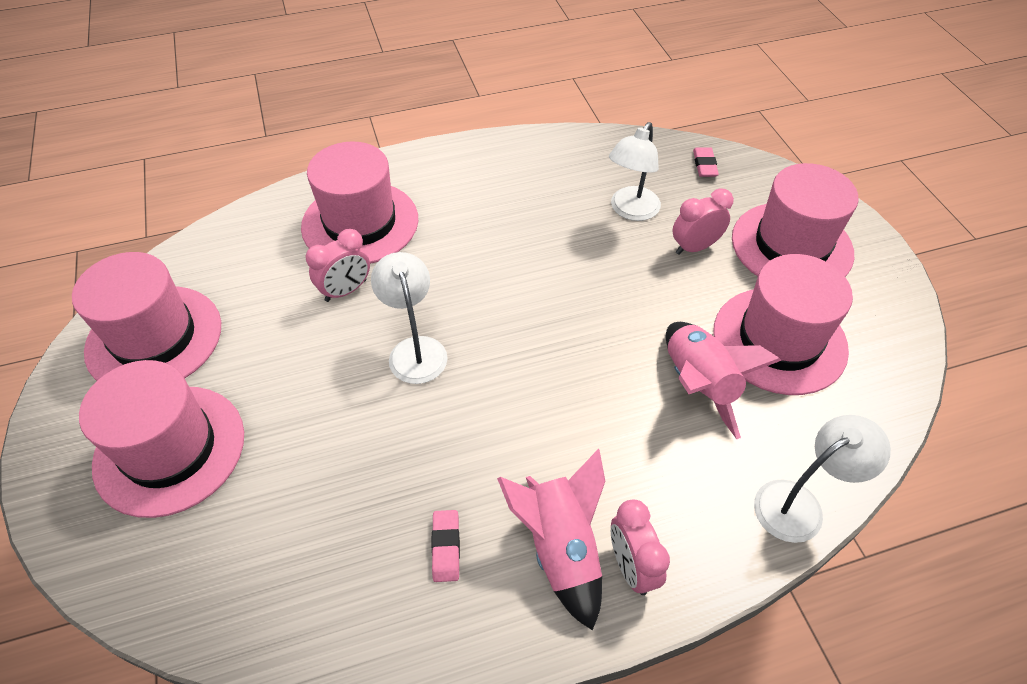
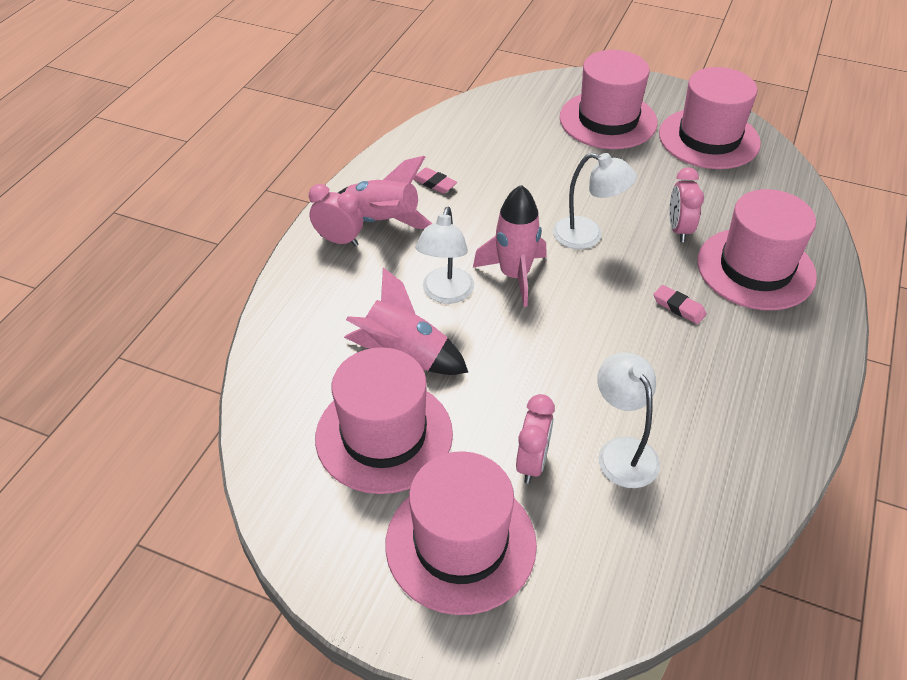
camera: 130 degrees right, 5 degrees down
(525, 371) = (514, 275): none -> pink rocket
(704, 165) = (639, 574): pink eraser -> pink eraser (678, 307)
(799, 504) = (275, 335): white lamp -> white lamp (445, 294)

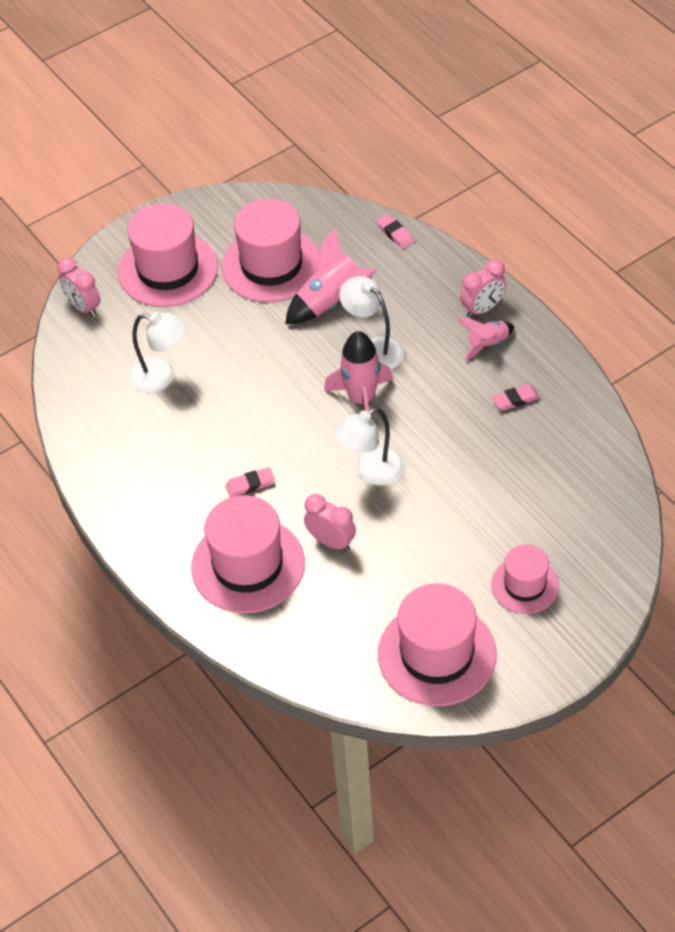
camera: 125 degrees right, 5 degrees up
(268, 346) = (395, 234): none -> pink eraser
(382, 221) = (487, 344): pink rocket -> pink rocket, size x0.61
(532, 463) = (192, 327): pink clock -> pink clock (84, 307)
(608, 120) = (525, 585): pink hat -> pink hat, size x0.58

